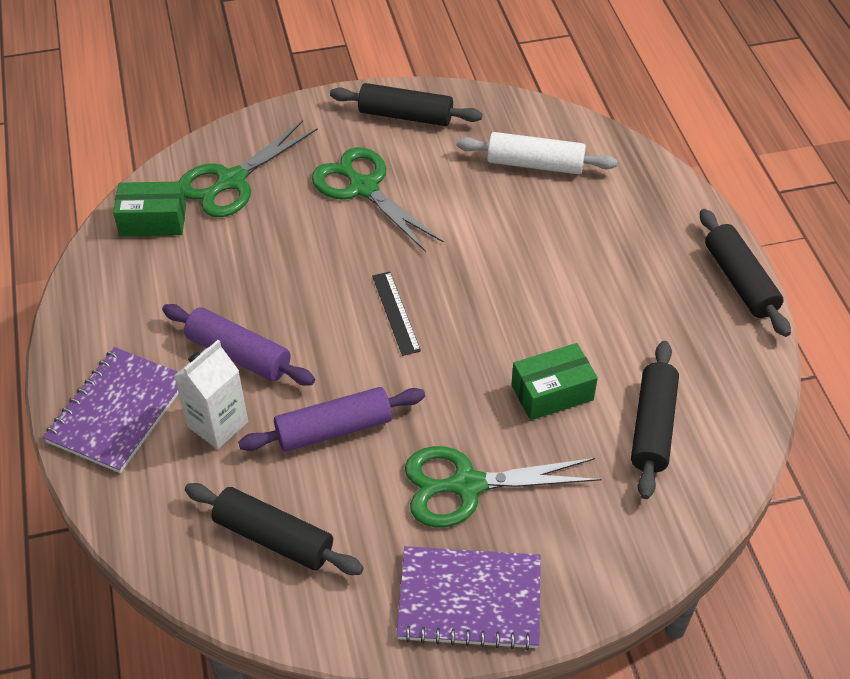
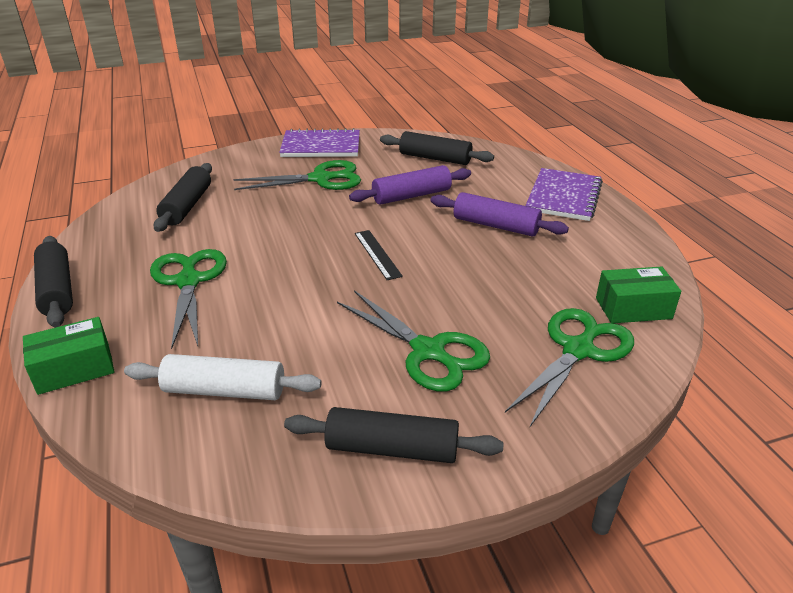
camera: 175 degrees right, 15 degrees down
(218, 424) = (492, 194): white carton -> none
(552, 392) = (255, 218): green box -> green box (74, 369)
(603, 284) = (188, 281): none -> green scissors

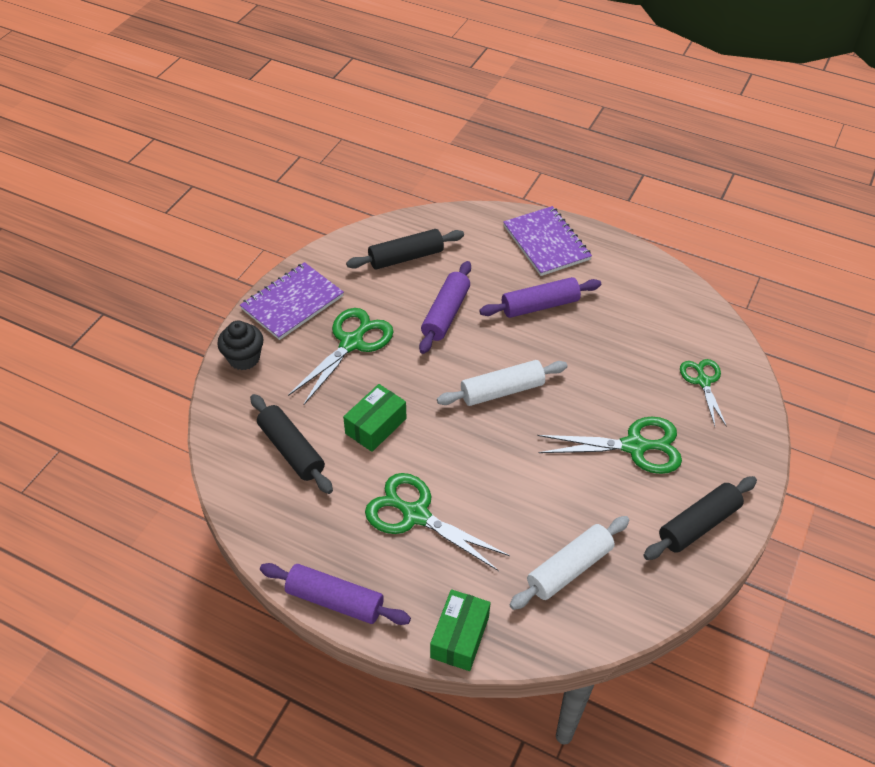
camera: 45 degrees left, 15 degrees up
(57, 290) = (335, 600): black rolling pin -> purple rolling pin
(246, 155) = (244, 358): none -> black cupcake
(377, 254) = (502, 391): black ruler -> white rolling pin
(578, 350) = (703, 381): green scissors -> green scissors, size x0.63
(633, 308) = (694, 325): green box -> green box (376, 426)

